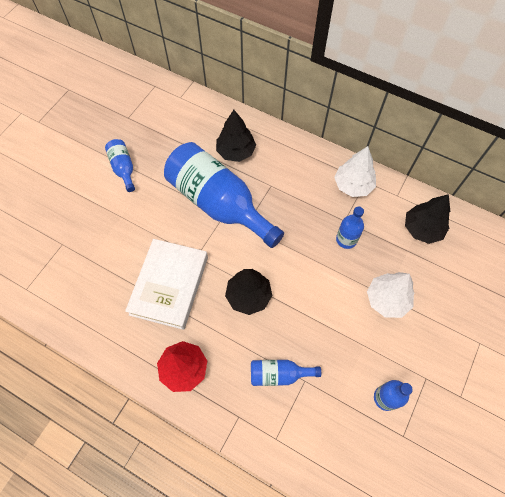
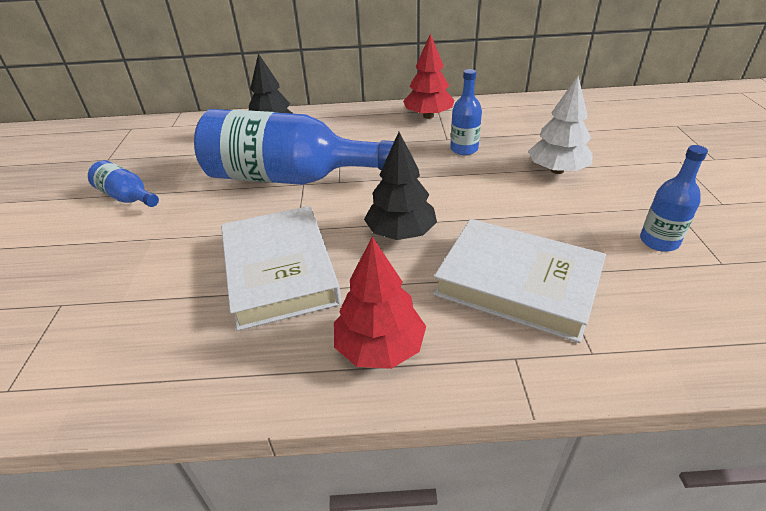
camera: 30 degrees left, 25 degrees down
(279, 374) = (517, 284): blue bottle -> white book
(353, 185) = (428, 116): white tree -> red tree
(422, 229) = (527, 117): black tree -> none

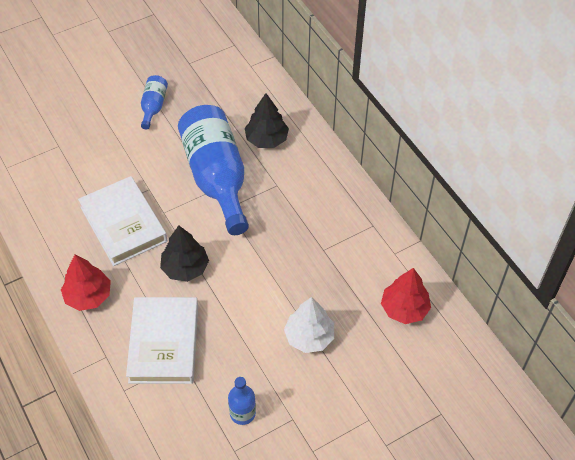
camera: 60 degrees right, 15 degrees up
(279, 271) = (123, 224): white book -> white book turned 75 degrees counterclockwise
(428, 116) = (357, 223): red tree -> red tree (404, 308)
(464, 149) = (311, 267): blue bottle -> none

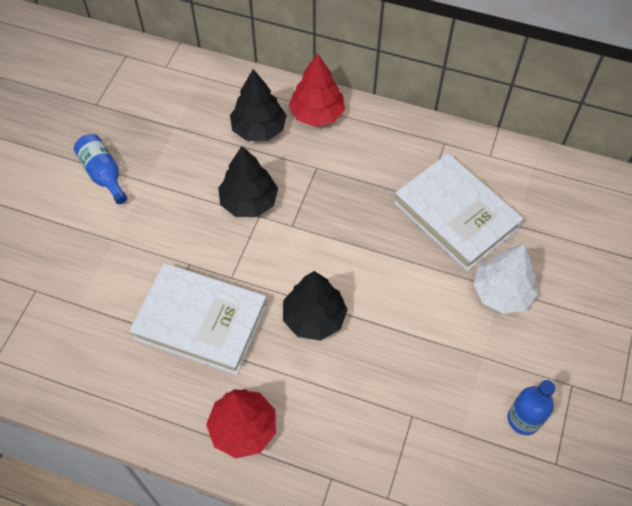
camera: 40 degrees left, 5 degrees up
(164, 343) = (375, 413): white book -> white book (456, 215)
(217, 177) = (249, 202): blue bottle -> black tree
(404, 308) = (552, 200): red tree -> red tree (317, 114)

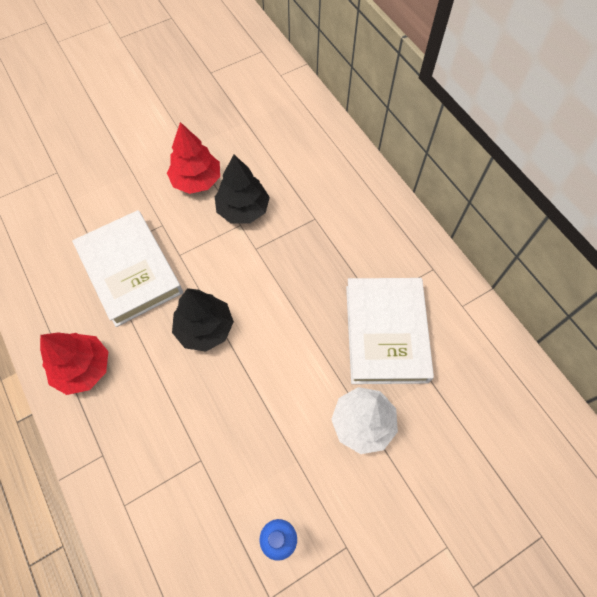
camera: 40 degrees right, 5 degrees up
(103, 174) = (169, 123): blue bottle -> none
(259, 129) = (301, 161): black tree -> none
(317, 114) = (354, 178): red tree -> red tree (196, 180)

